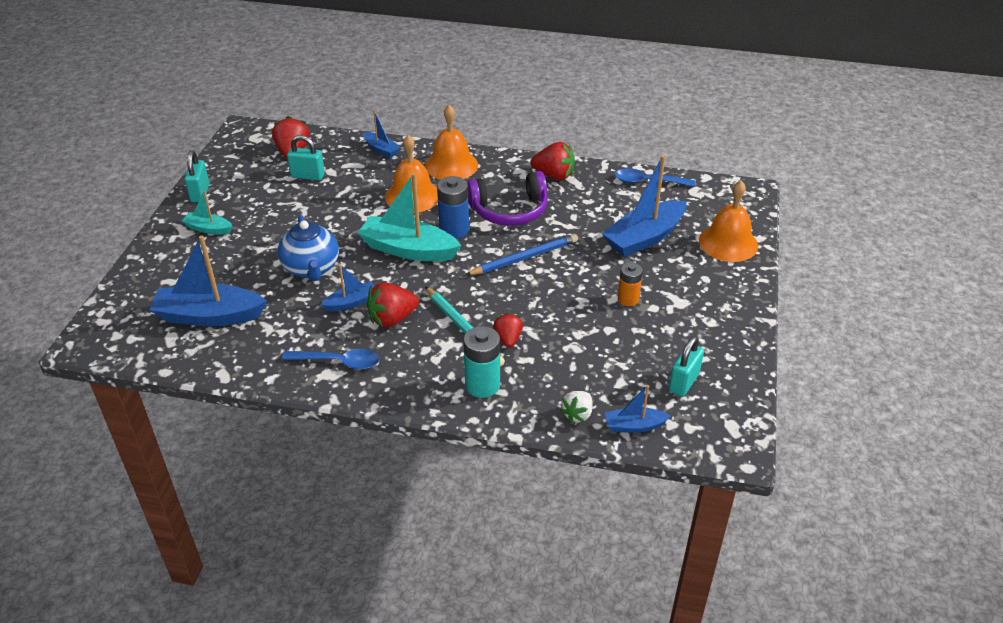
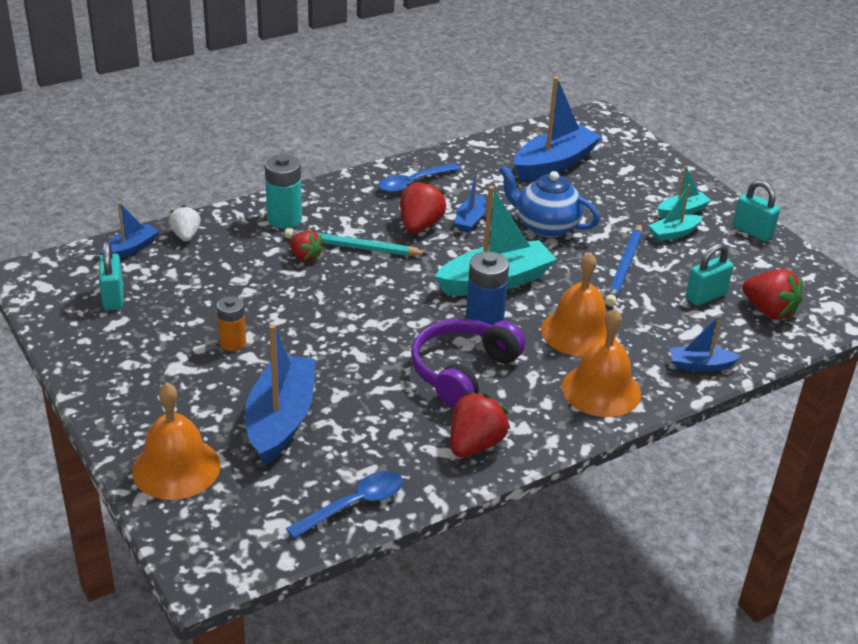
camera: 135 degrees right, 5 degrees down
(245, 218) = (674, 233): none -> turquoise boat
(524, 258) = (380, 330): blue pencil -> blue pencil (625, 267)
(554, 175) = (475, 444): red strawberry -> red strawberry turned 150 degrees clockwise

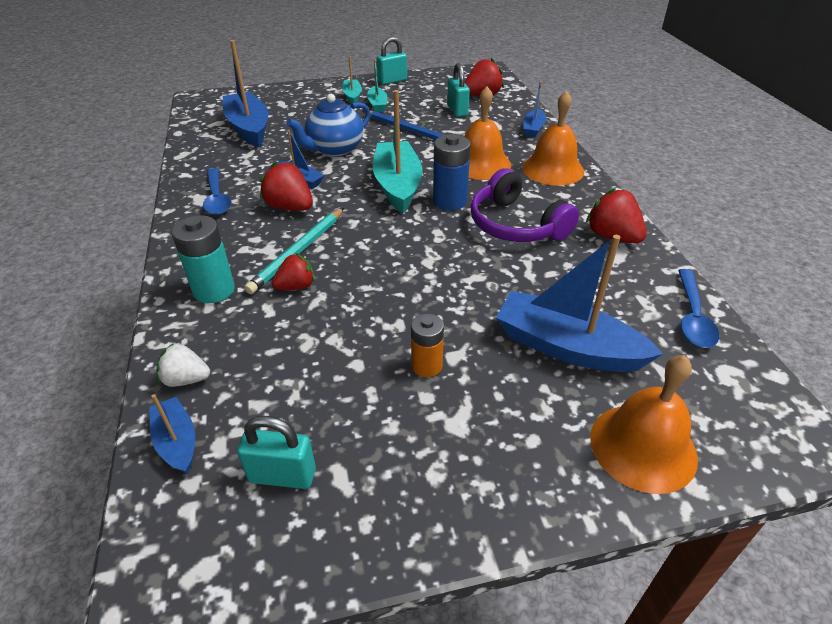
camera: 70 degrees left, 5 degrees up
(354, 505) = (692, 317): blue spoon -> blue spoon turned 150 degrees counterclockwise

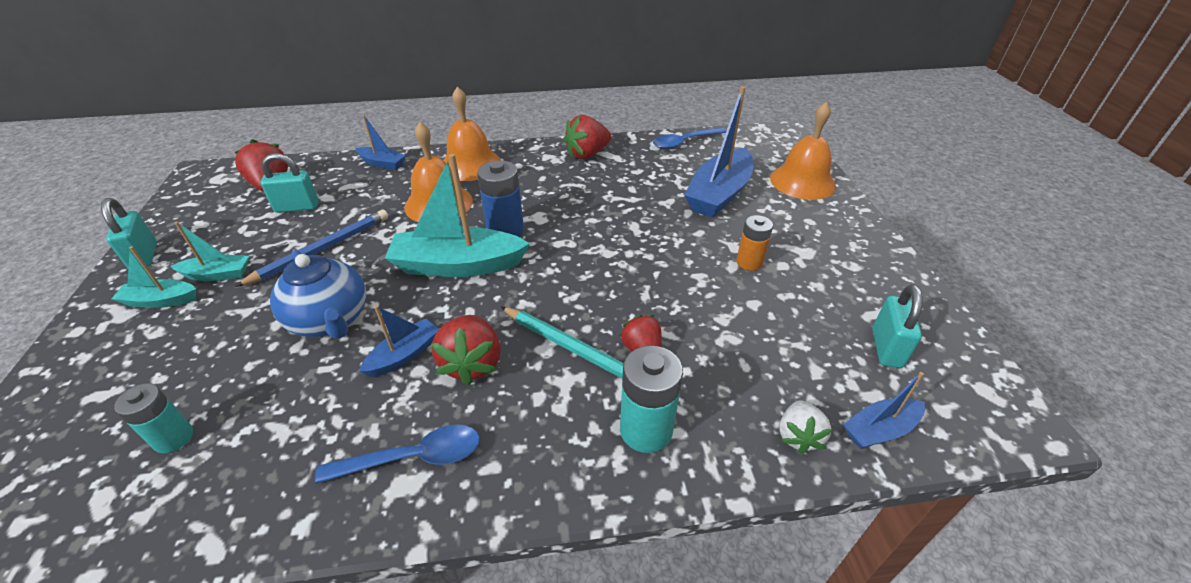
camera: 85 degrees left, 0 degrees up
(249, 128) = (173, 438): blue boat -> turquoise battery
(290, 207) = (472, 363): red strawberry -> red strawberry turned 45 degrees counterclockwise
(515, 225) = (559, 196): purple headphones -> none
(692, 317) = (684, 142): blue spoon -> blue spoon turned 135 degrees clockwise

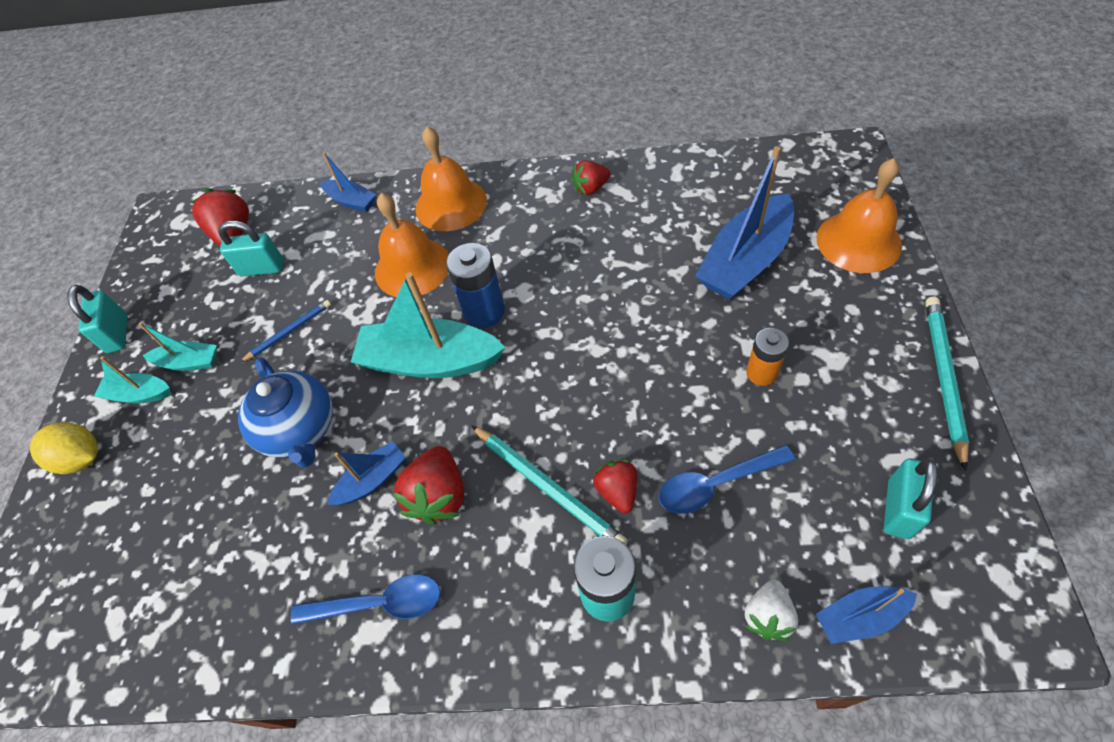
camera: 15 degrees right, 15 degrees up
(87, 355) = (82, 458): none -> yellow lemon
(173, 438) = (167, 560): turquoise battery -> none
(321, 249) = (289, 332): blue pencil -> blue pencil, size x0.61
(587, 154) = (591, 188): red strawberry -> red strawberry, size x0.65
(684, 142) = (716, 168): blue spoon -> blue spoon (715, 484)
(892, 260) = (943, 378): none -> turquoise pencil

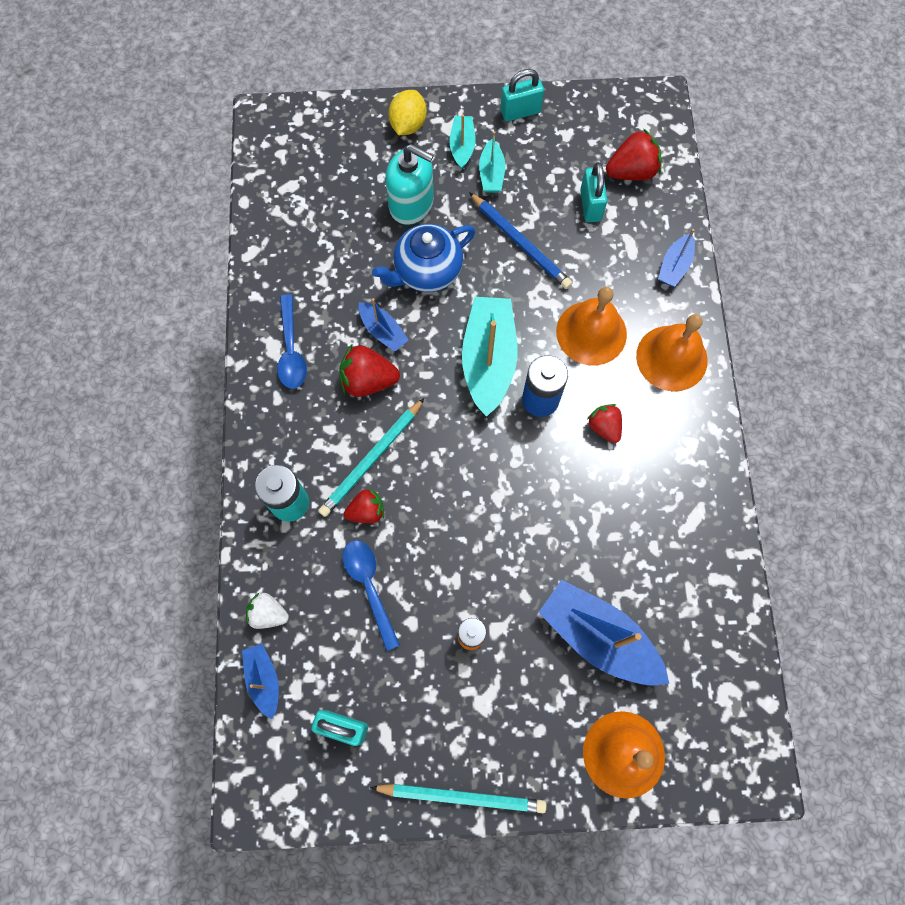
camera: 80 degrees right, 15 degrees up
(200, 451) = (411, 204): none -> turquoise soap dispenser
(289, 332) = (520, 243): blue pencil -> blue pencil, size x1.64
(591, 188) = (695, 491): red strawberry -> red strawberry (604, 427)

